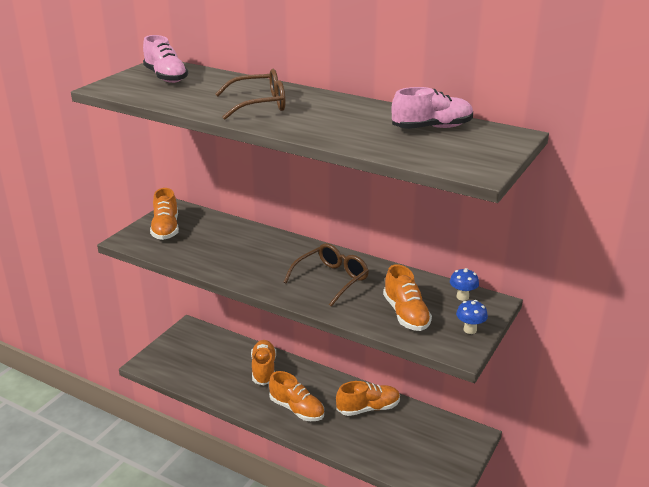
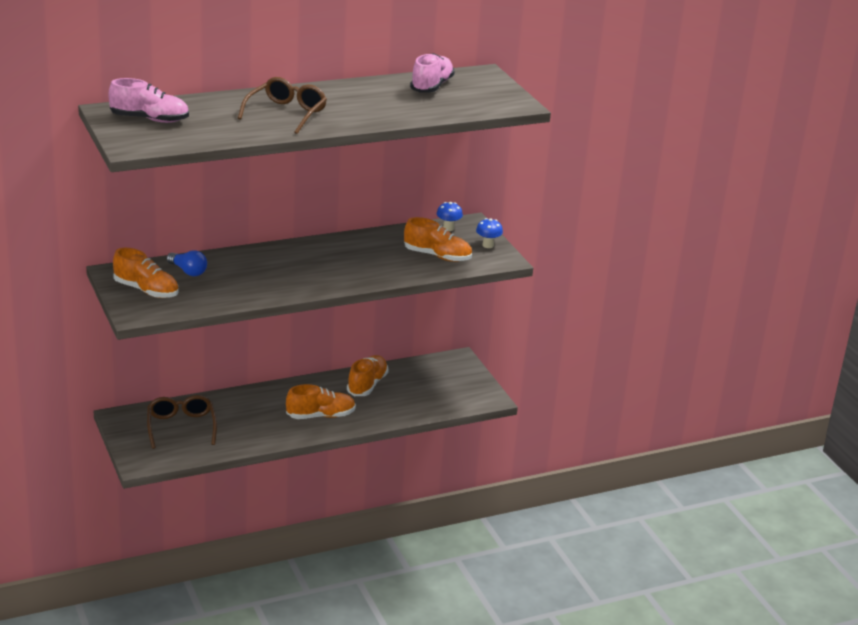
camera: 55 degrees left, 0 degrees up
(214, 230) = (188, 271): none -> blue light bulb
(263, 369) = (246, 407): orange shoe -> none
(331, 279) = (350, 260): brown glasses -> brown glasses (181, 427)

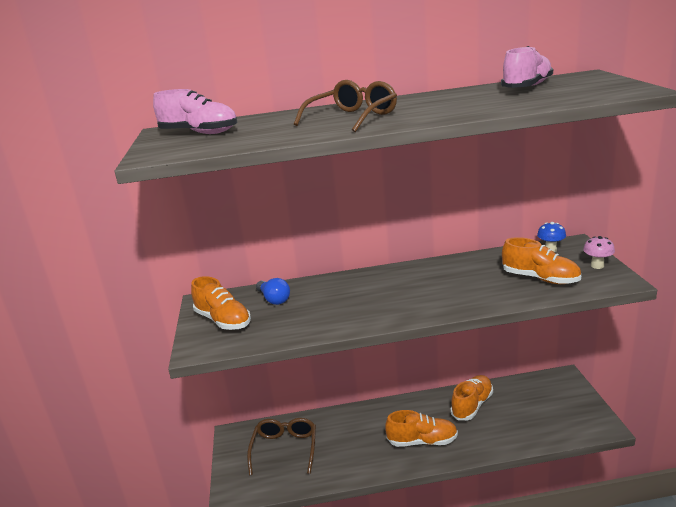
camera: 20 degrees right, 5 degrees down
(488, 245) = (597, 266): blue mushroom -> pink mushroom

